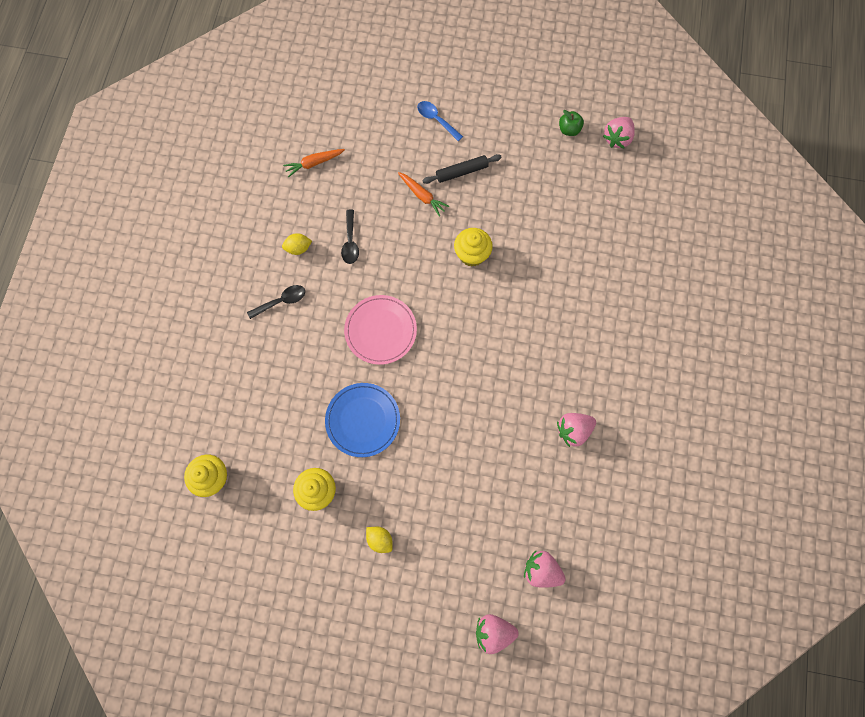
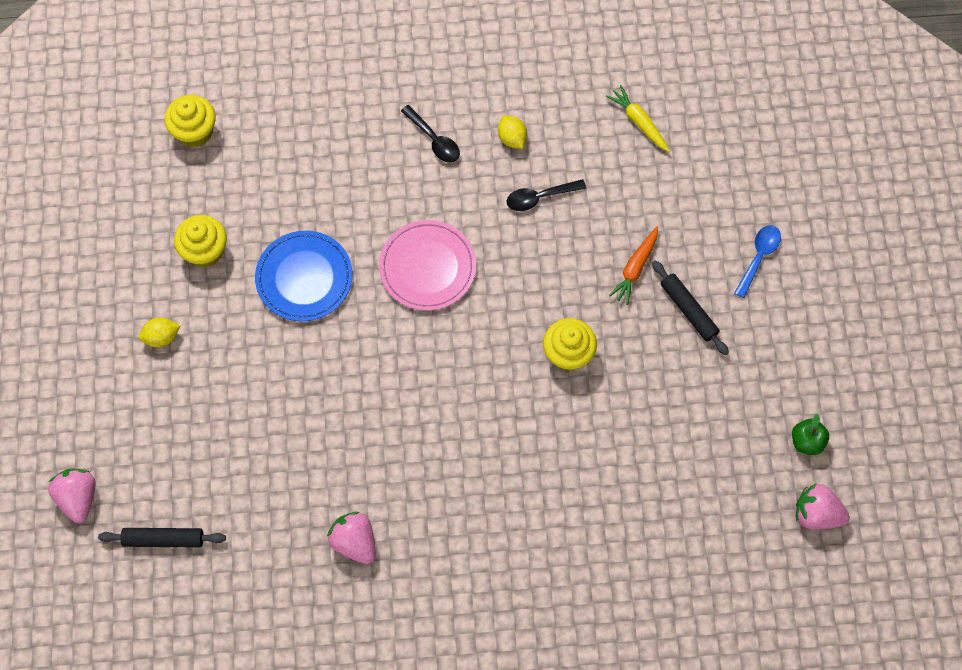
camera: 75 degrees right, 5 degrees down
(314, 163) = (638, 122): orange carrot -> yellow carrot
(380, 539) = (162, 337): yellow lemon -> yellow lemon turned 45 degrees clockwise
(541, 570) = (164, 539): pink strawberry -> black rolling pin

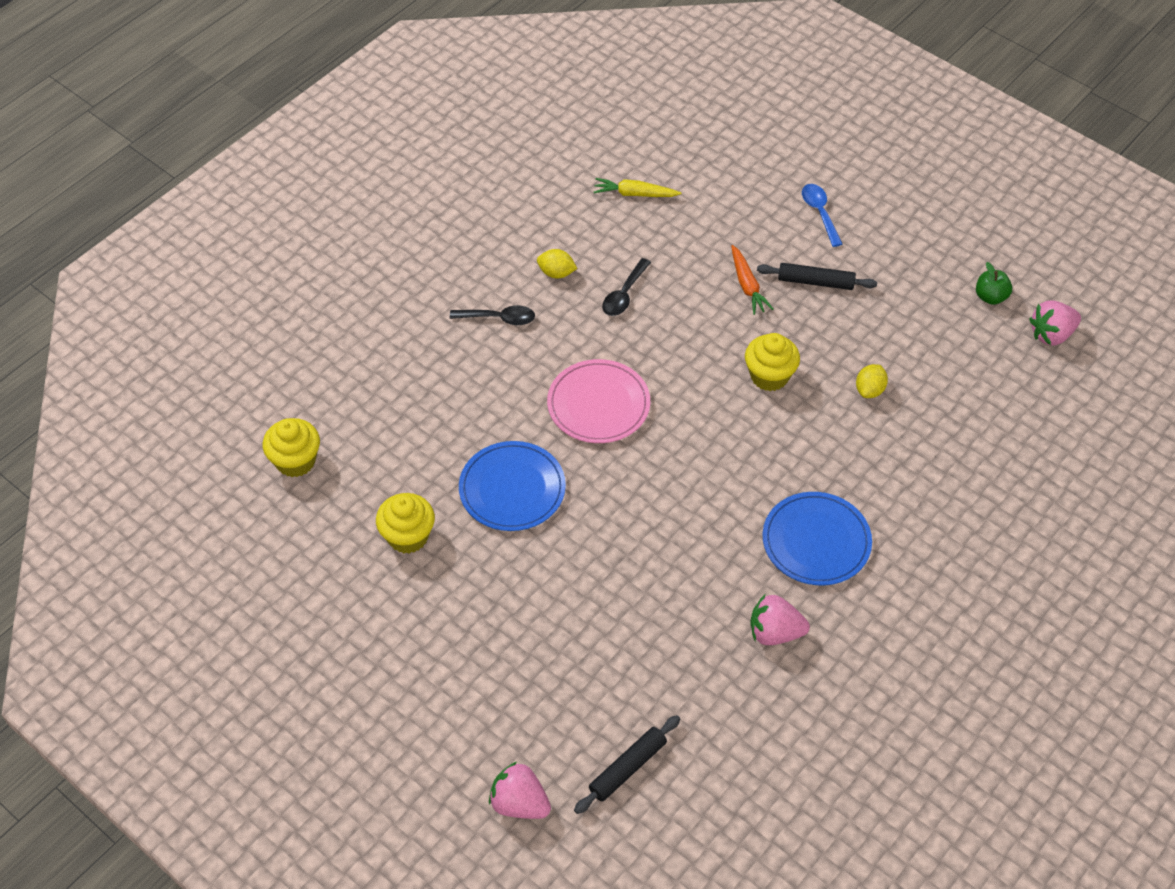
camera: 45 degrees left, 15 degrees down
(162, 337) = (446, 627): yellow lemon -> yellow lemon (869, 390)
(456, 505) = (816, 541): none -> blue plate

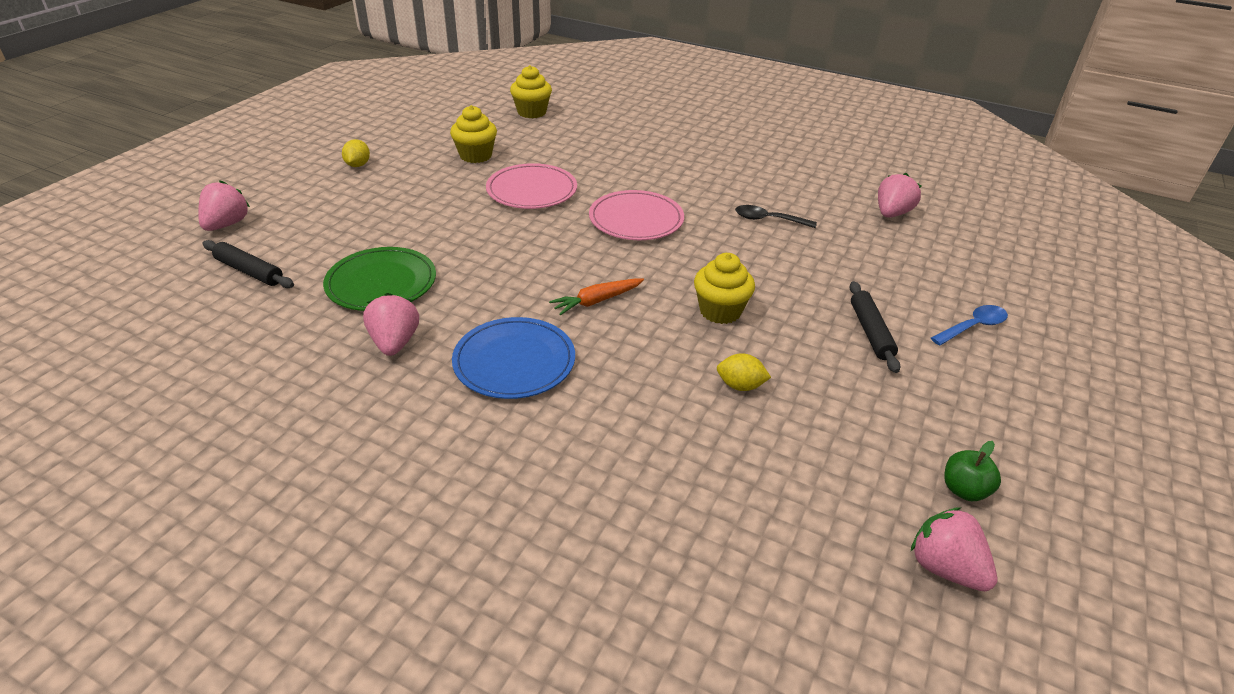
camera: 75 degrees right, 15 degrees down
(499, 318) = (702, 167): black spoon -> none
(512, 489) = (532, 190): blue plate -> pink plate
(556, 273) = (768, 186): yellow lemon -> yellow lemon (358, 165)
(634, 194) = (892, 213): yellow carrot -> pink strawberry
(674, 642) = (381, 283): none -> green plate
(747, 285) = (830, 287): orange carrot -> orange carrot (596, 301)

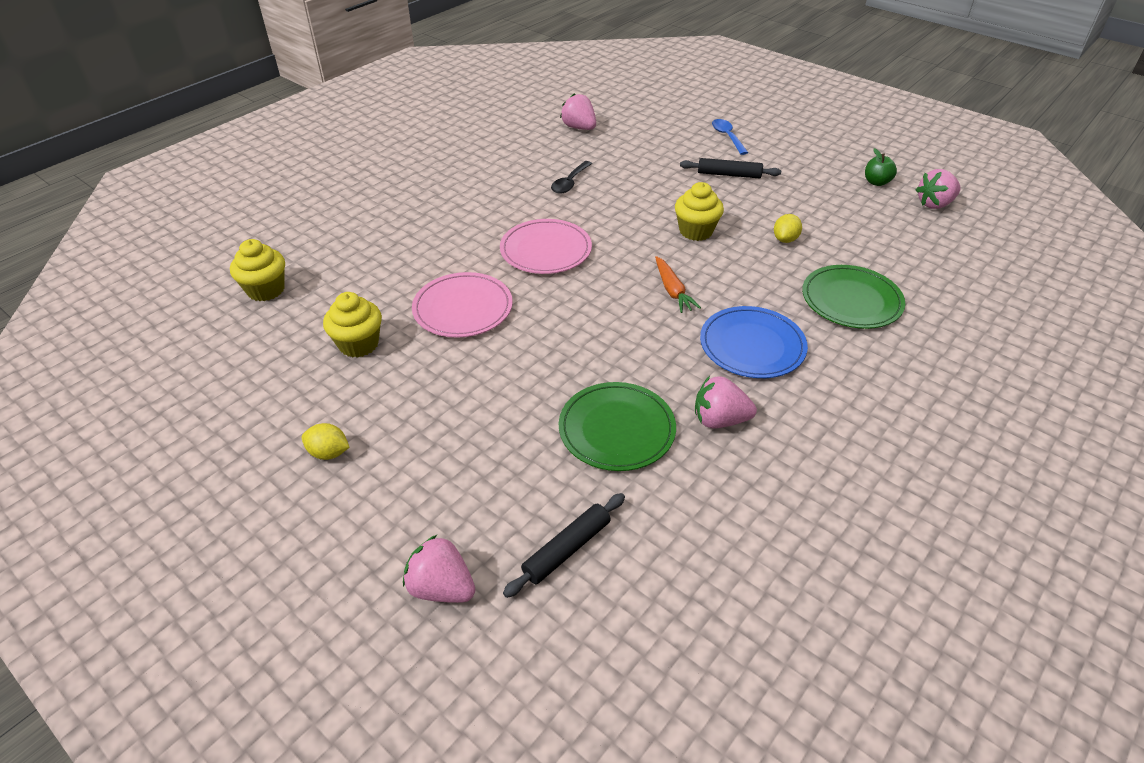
camera: 75 degrees left, 5 degrees up
(626, 448) = (851, 300): none -> green plate

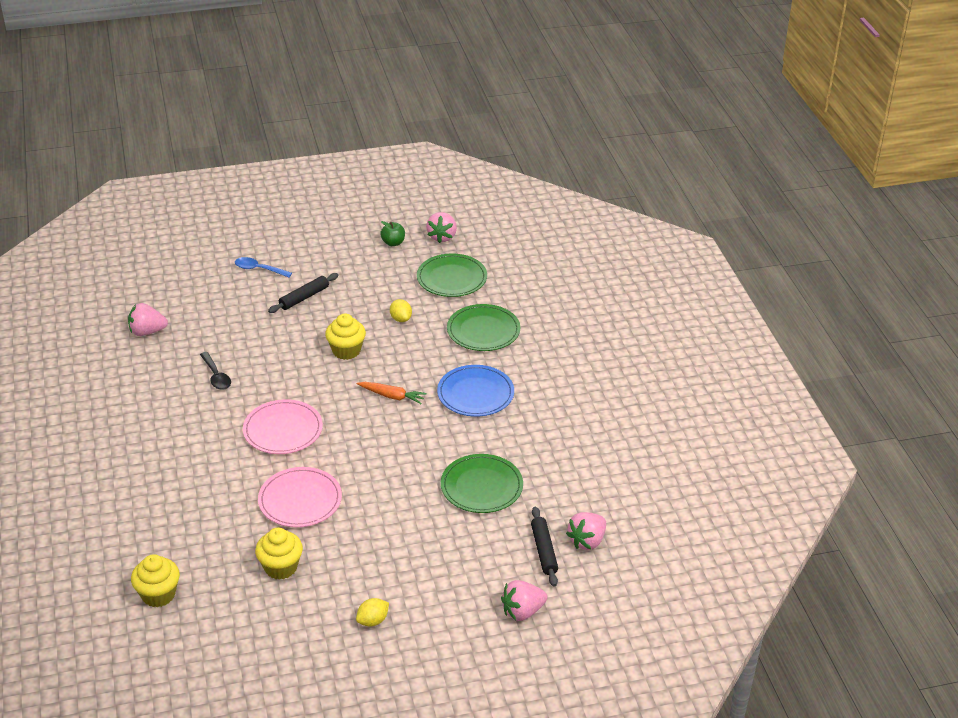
camera: 55 degrees left, 5 degrees down
(719, 420) = (516, 442): pink strawberry -> pink strawberry (587, 541)
(890, 240) = (452, 278): none -> green plate

